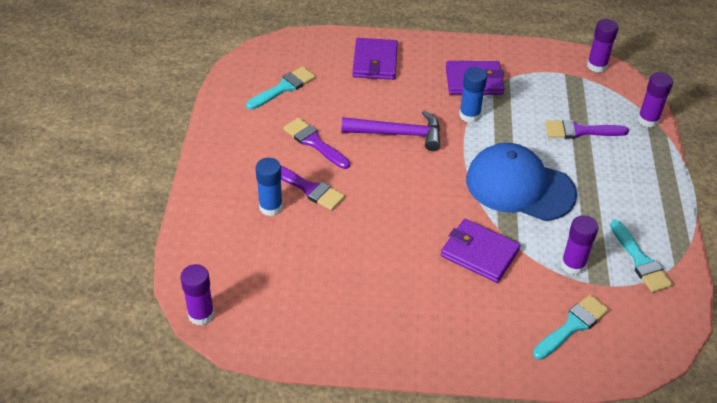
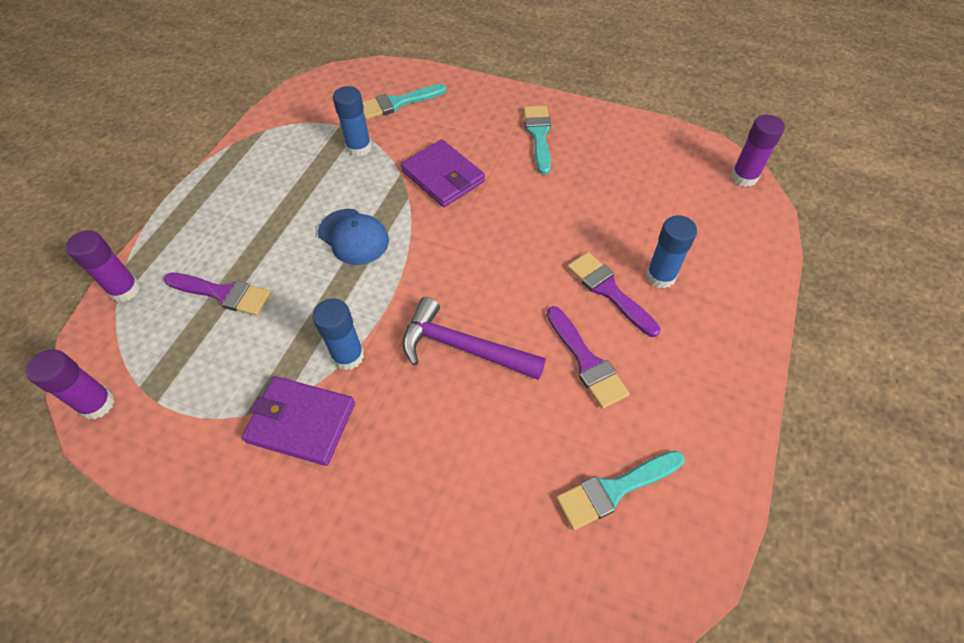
camera: 160 degrees left, 10 degrees up
(375, 62) = (439, 514): purple wallet -> none
(519, 186) = (353, 237): blue cap -> blue cap, size x0.58
(573, 265) = (359, 148): purple glue stick -> blue glue stick
(640, 261) = (293, 138): turquoise brush -> turquoise brush (538, 135)

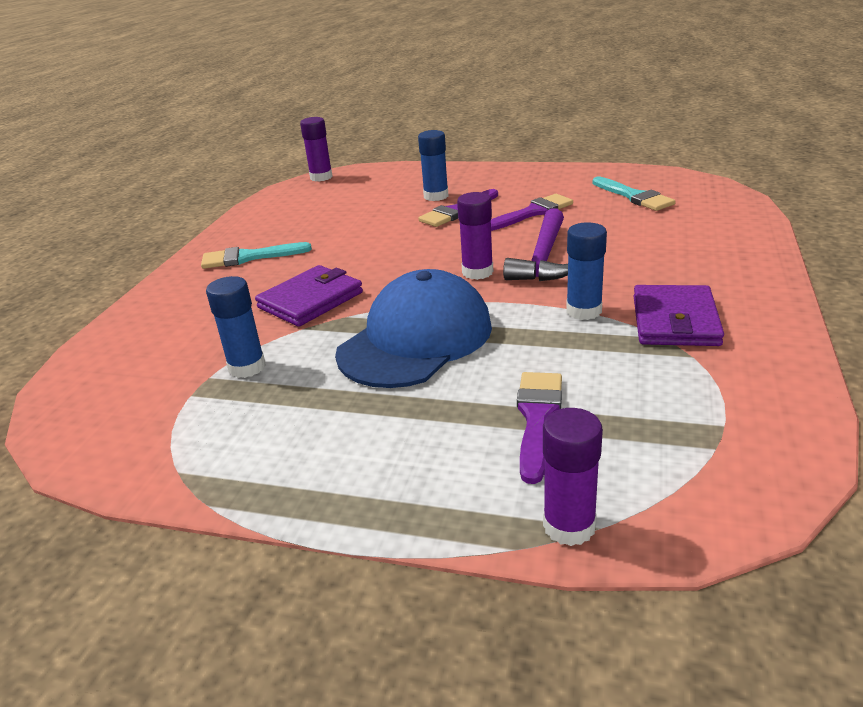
camera: 95 degrees left, 25 degrees down
(97, 404) = (767, 478): purple glue stick -> purple glue stick (477, 272)
(353, 237) = (416, 339): blue cap -> blue cap, size x1.74
(398, 103) = (155, 353): turquoise brush -> none

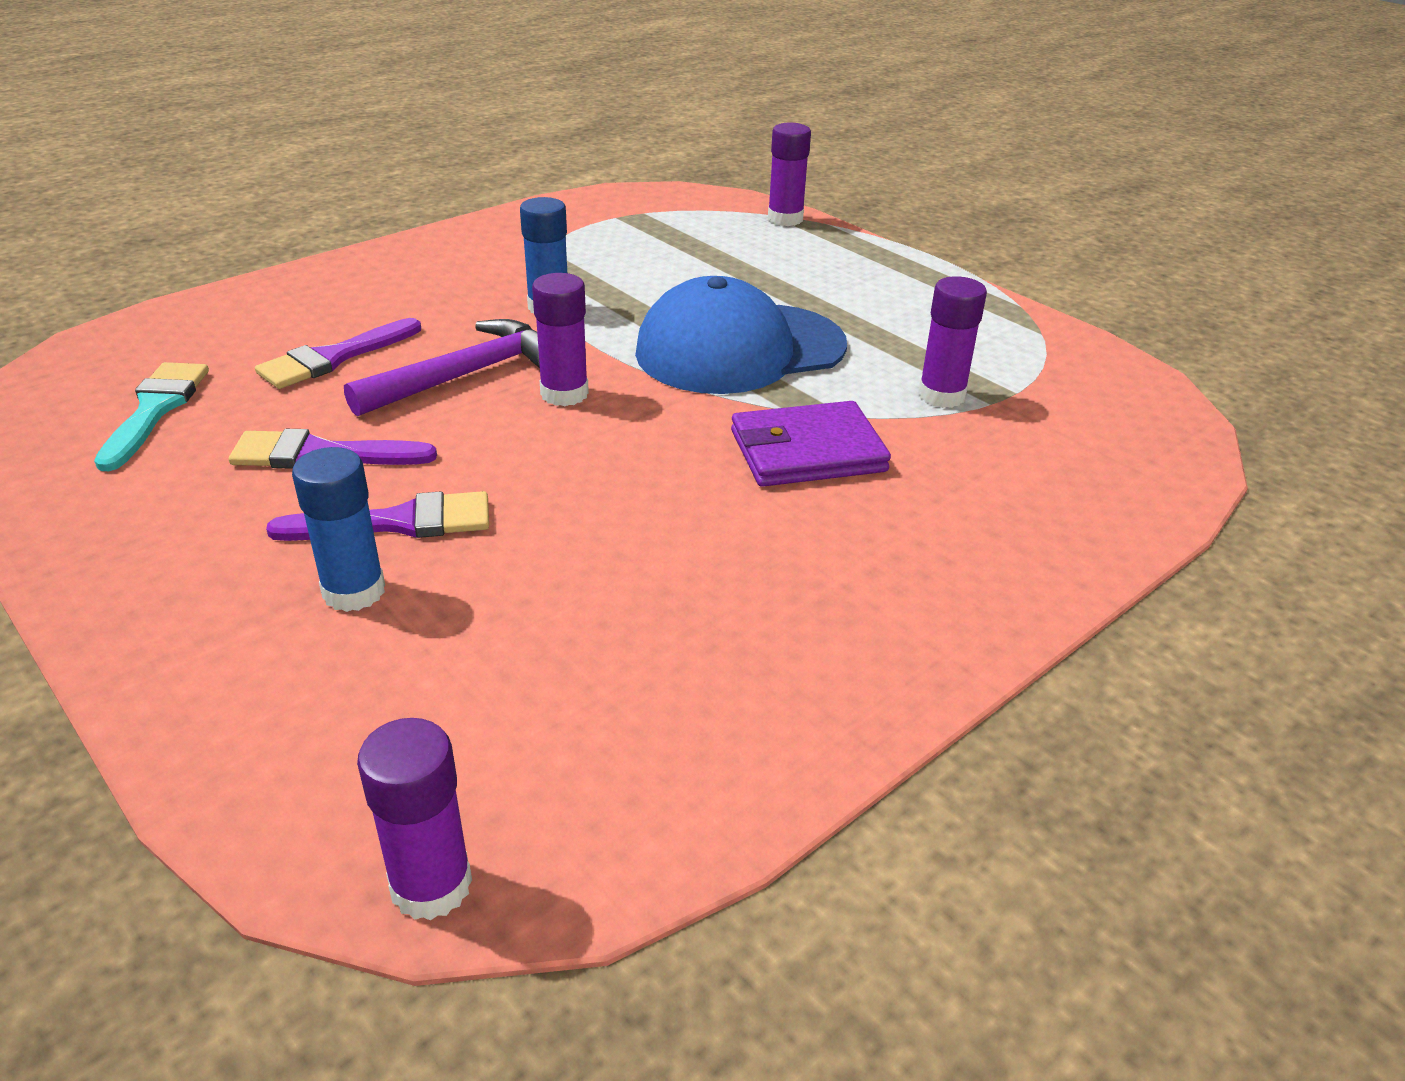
camera: 150 degrees left, 5 degrees up
(247, 367) = (941, 395): blue glue stick -> purple glue stick
(249, 257) = (842, 597): turquoise brush -> none
(537, 418) = (725, 261): purple brush -> purple brush (334, 358)
(675, 321) = (500, 270): purple wallet -> none

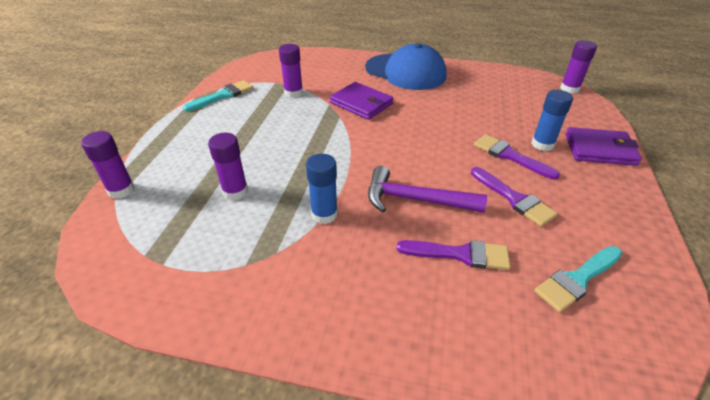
camera: 125 degrees left, 5 degrees up
(208, 664) = (600, 149): none -> purple wallet
(564, 394) = (393, 165): purple glue stick -> purple glue stick (235, 192)
(740, 349) = (305, 142): blue cap -> blue cap (405, 72)
(1001, 328) = (223, 96): none -> turquoise brush

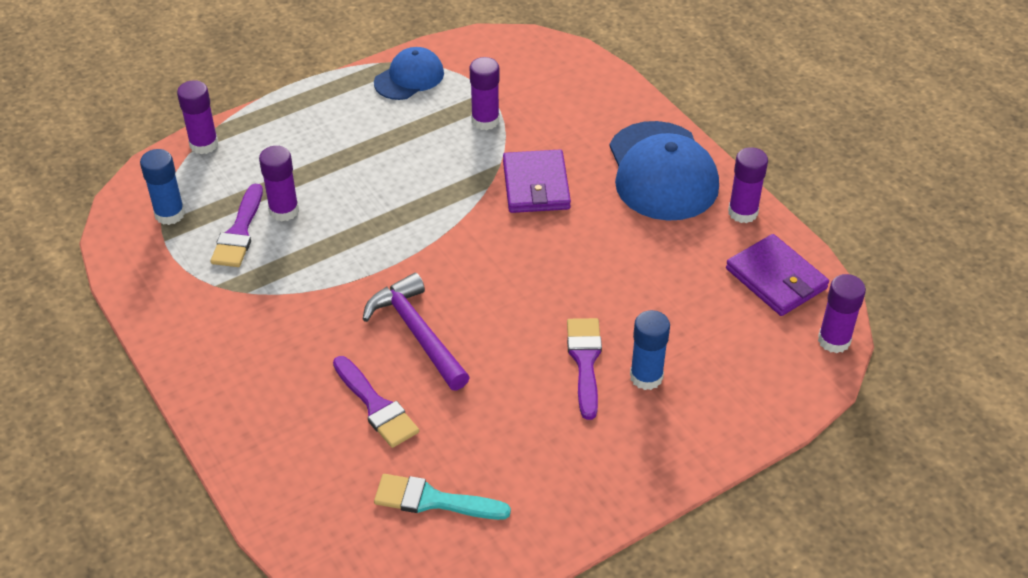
camera: 45 degrees right, 5 degrees up
(223, 96) = (409, 78): turquoise brush -> blue cap
(324, 214) = (323, 287): blue glue stick -> blue glue stick (170, 214)
(460, 69) = (743, 212): none -> purple glue stick
(514, 199) = (506, 402): purple brush -> purple brush (239, 232)
(600, 149) = (700, 431): purple wallet -> purple wallet (776, 279)

